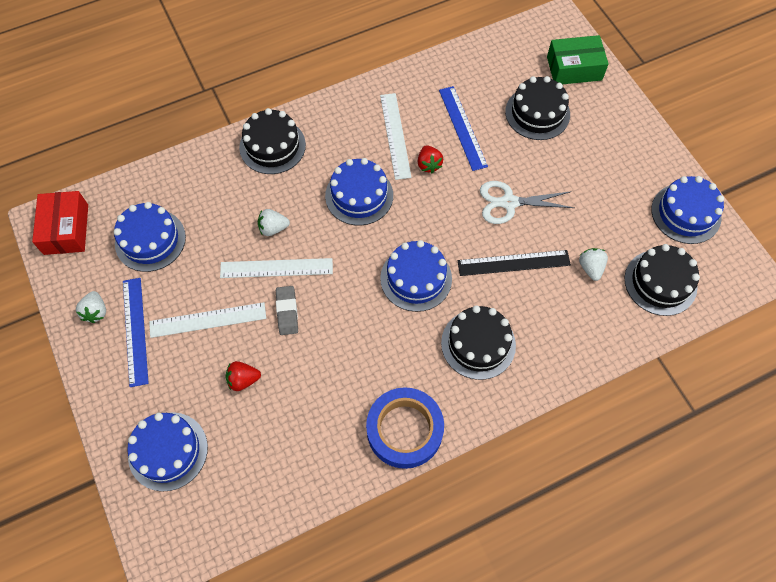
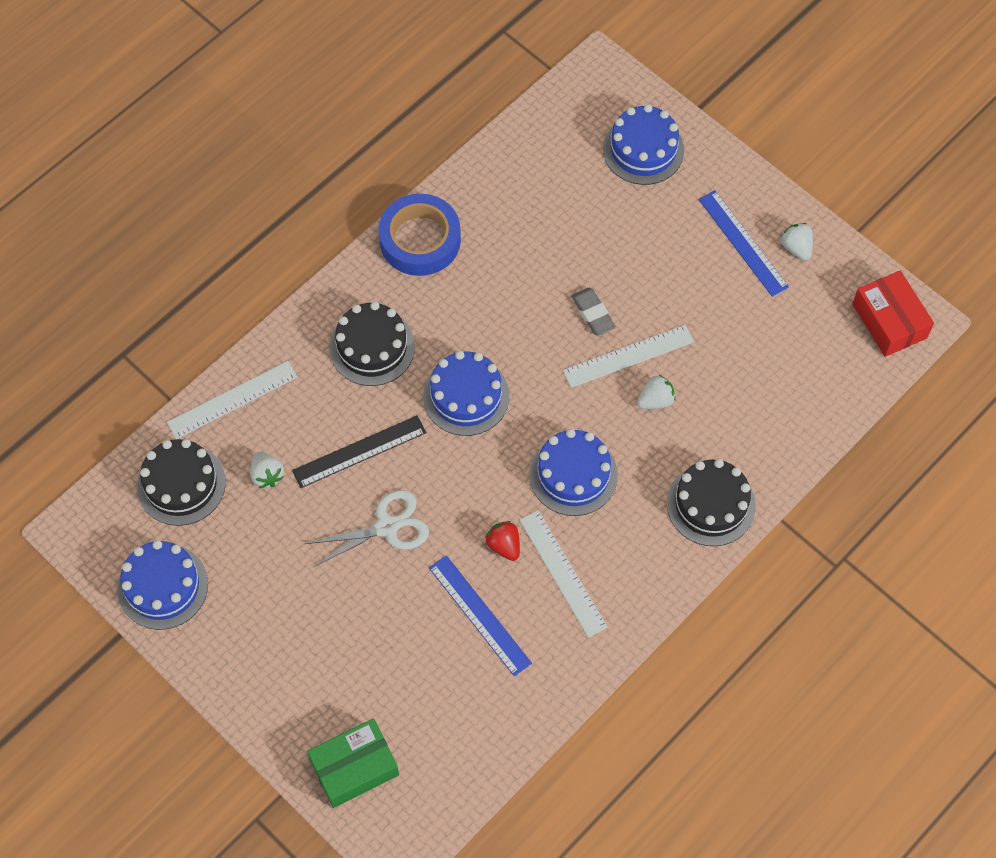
camera: 160 degrees right, 0 degrees up
(150, 240) = (787, 340): blue cake -> none
(208, 320) = (673, 278): white ruler -> white ruler (232, 400)
(243, 380) = (604, 233): red strawberry -> none
(537, 113) = (386, 672): black cake -> none

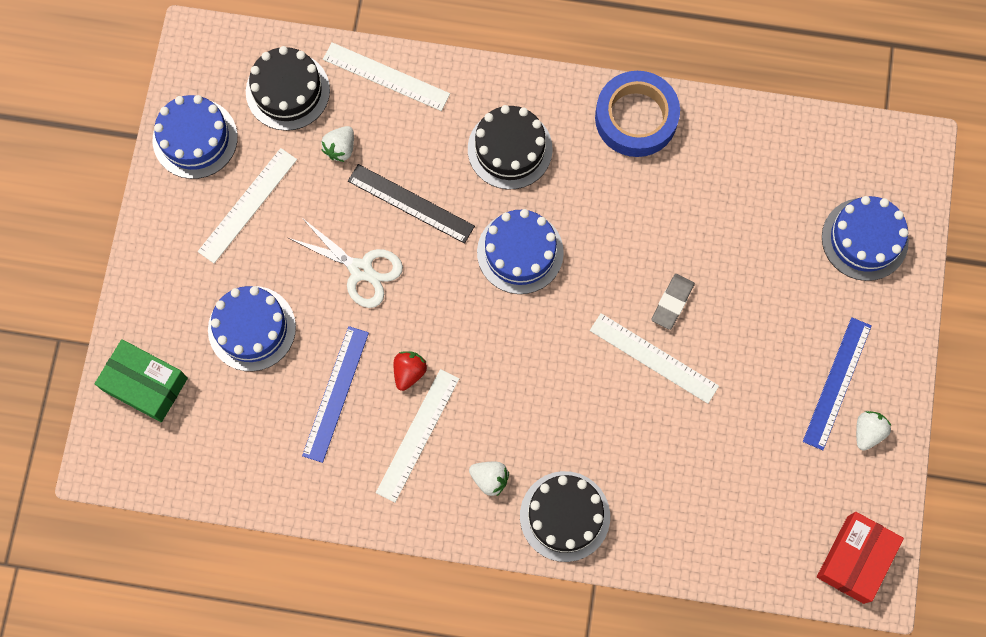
camera: 55 degrees right, 10 degrees up
(258, 581) = (247, 205): none -> white ruler
(573, 475) = (511, 385): blue cake -> blue cake (252, 328)
(655, 400) = (628, 407): white strawberry -> white strawberry (490, 479)

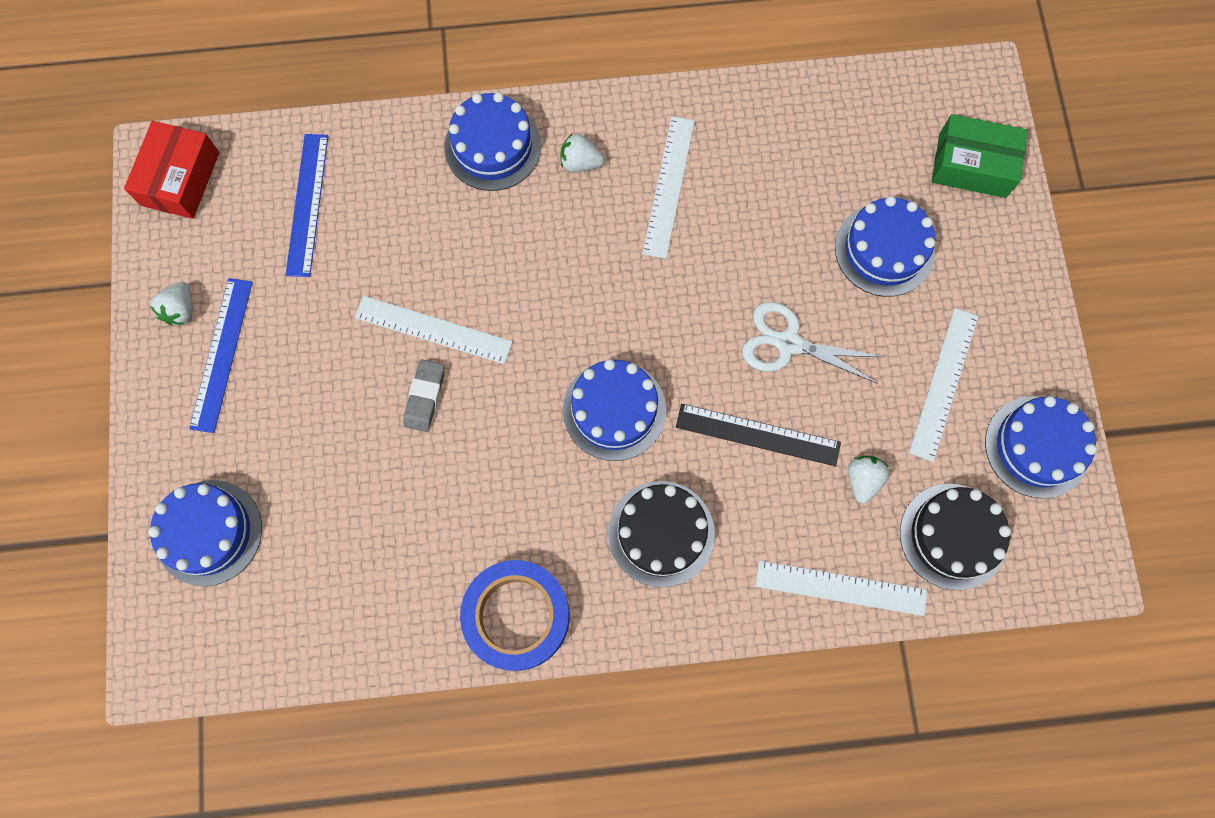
camera: 165 degrees right, 0 degrees up
(335, 393) = (769, 206): blue ruler -> blue ruler (307, 204)
(409, 372) = (698, 247): red strawberry -> none
(565, 516) = (492, 146): black cake -> blue cake

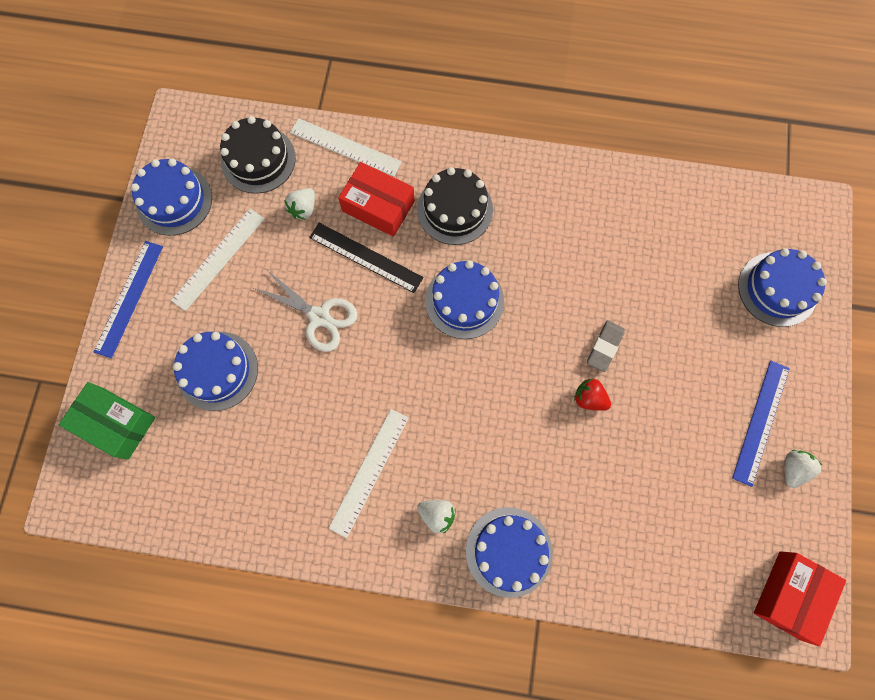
camera: 165 degrees left, 0 degrees up
(307, 204) = (678, 538): blue ruler -> blue ruler (129, 298)
(433, 330) = (589, 398): white ruler -> red strawberry
(516, 616) = (567, 182): blue tape -> none
(765, 511) = (378, 206): none -> red box

